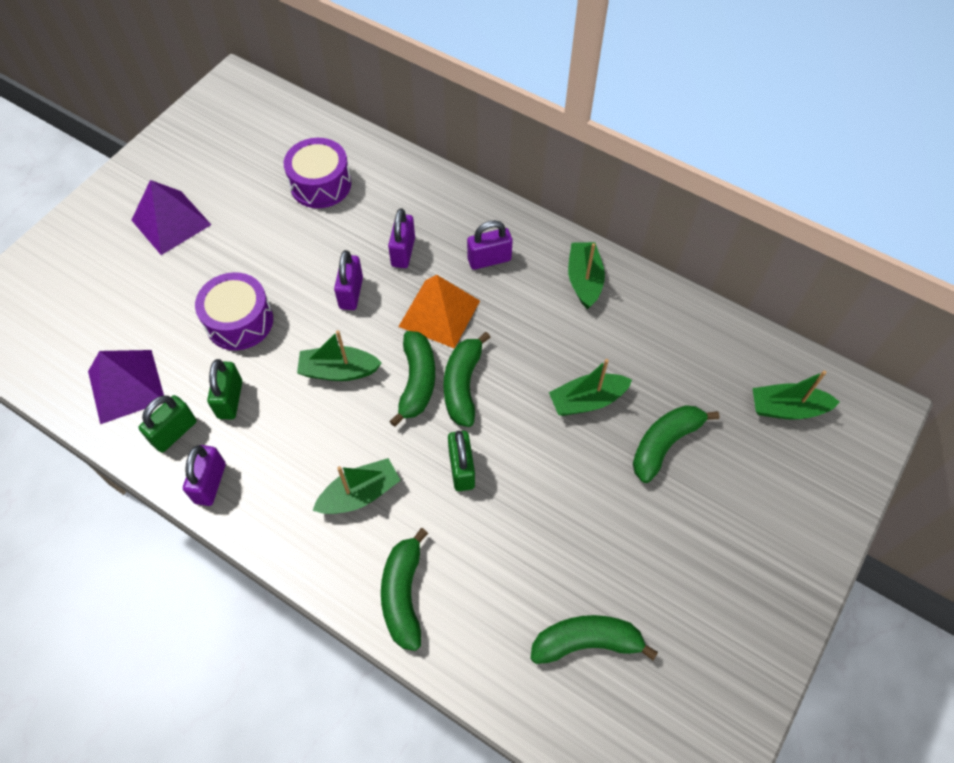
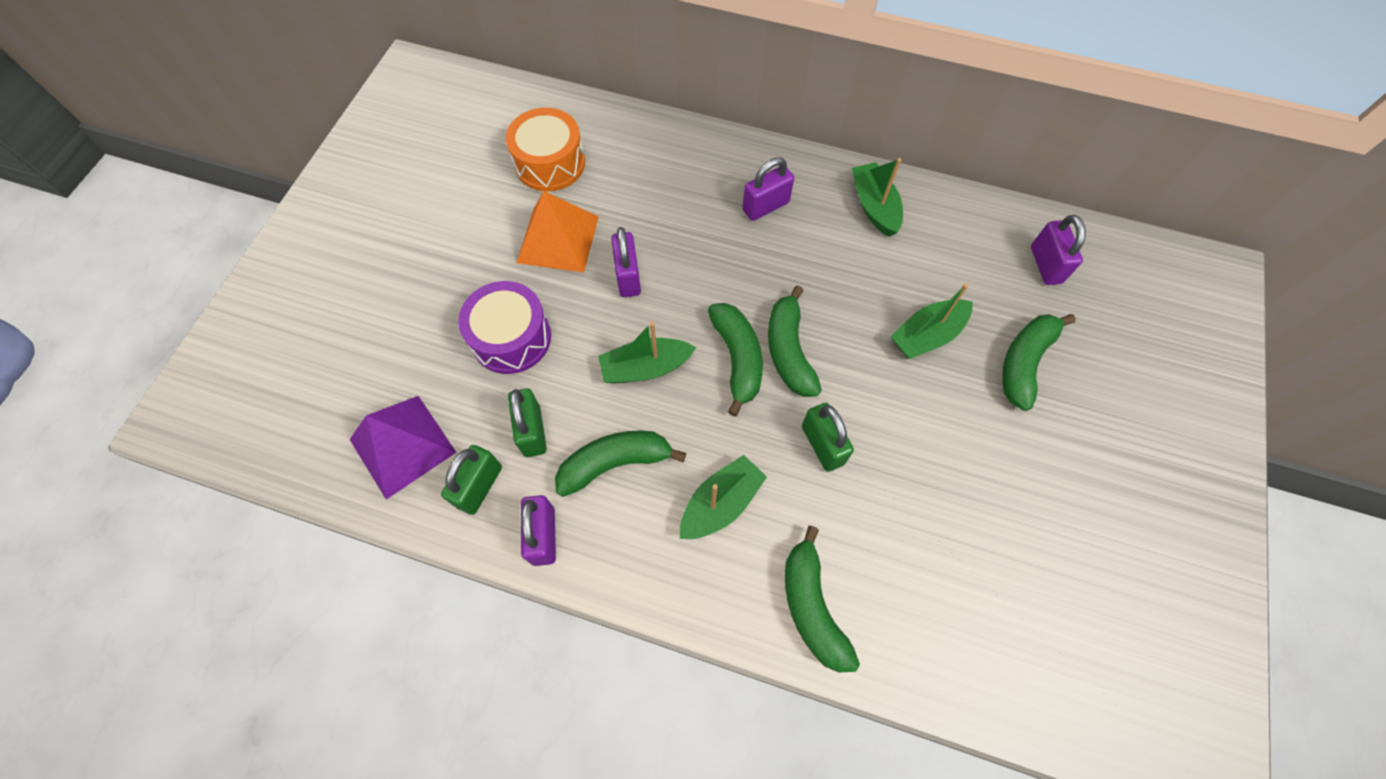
camera: 15 degrees left, 5 degrees up
(171, 222) = (391, 242): purple pyramid -> none
(320, 184) = (550, 163): purple drum -> orange drum
(403, 252) = (669, 218): purple padlock -> purple padlock (1045, 265)
(439, 313) = (734, 277): orange pyramid -> orange pyramid (558, 239)
(586, 642) = (1029, 604): green banana -> green banana (615, 463)
(787, 408) = (1130, 294): green boat -> none

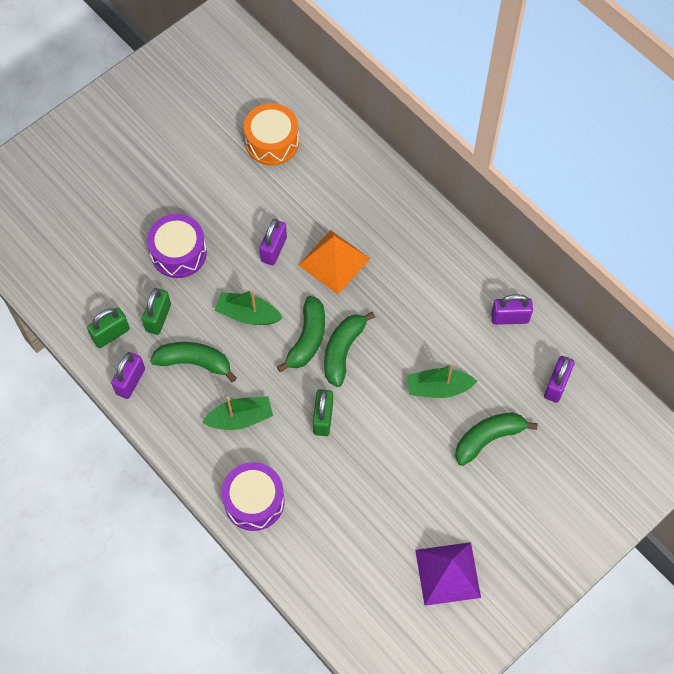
camera: 30 degrees right, 0 degrees up
(402, 446) = (81, 287): purple pyramid -> purple pyramid (447, 573)
(558, 239) = (245, 200): orange pyramid -> orange pyramid (334, 261)
(765, 206) = (395, 246): purple padlock -> purple padlock (510, 318)
(812, 606) = (254, 501): green banana -> purple drum
(874, 206) = (470, 284): green boat -> none

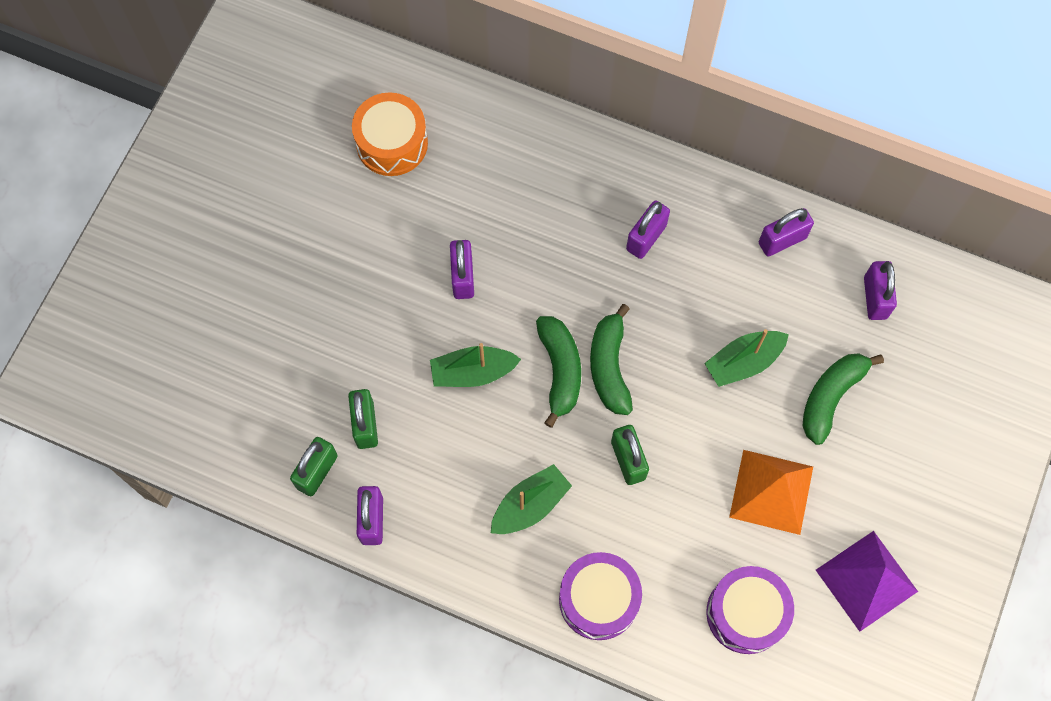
camera: 25 degrees left, 5 degrees up
(178, 253) = (348, 332): purple drum -> purple drum (746, 613)
(194, 362) = (439, 460): green banana -> none
(334, 261) = (543, 261): orange pyramid -> orange pyramid (771, 491)
(414, 276) = (646, 238): none -> purple padlock

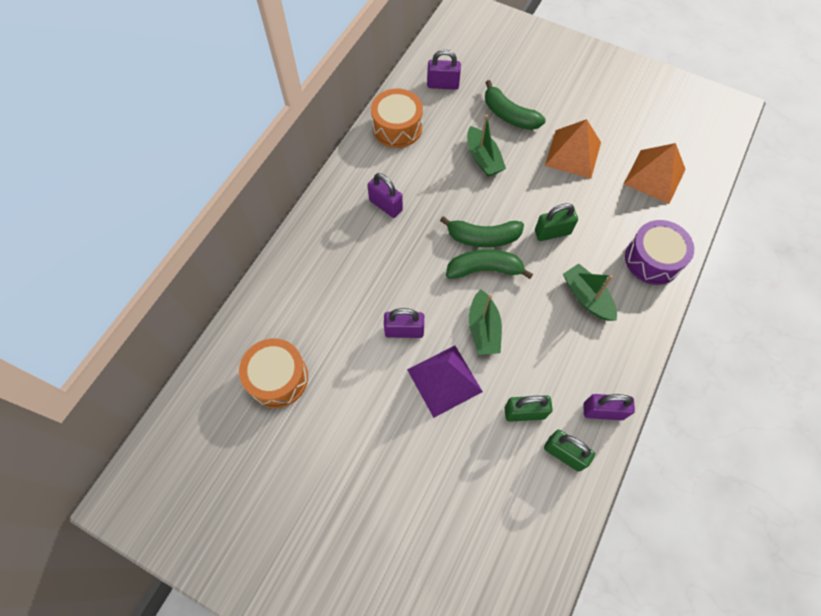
camera: 85 degrees left, 5 degrees down
(746, 613) = (654, 176): purple drum -> orange pyramid
(782, 240) = (397, 127): purple padlock -> orange drum
(866, 580) = (628, 112): purple pyramid -> purple pyramid (444, 380)

